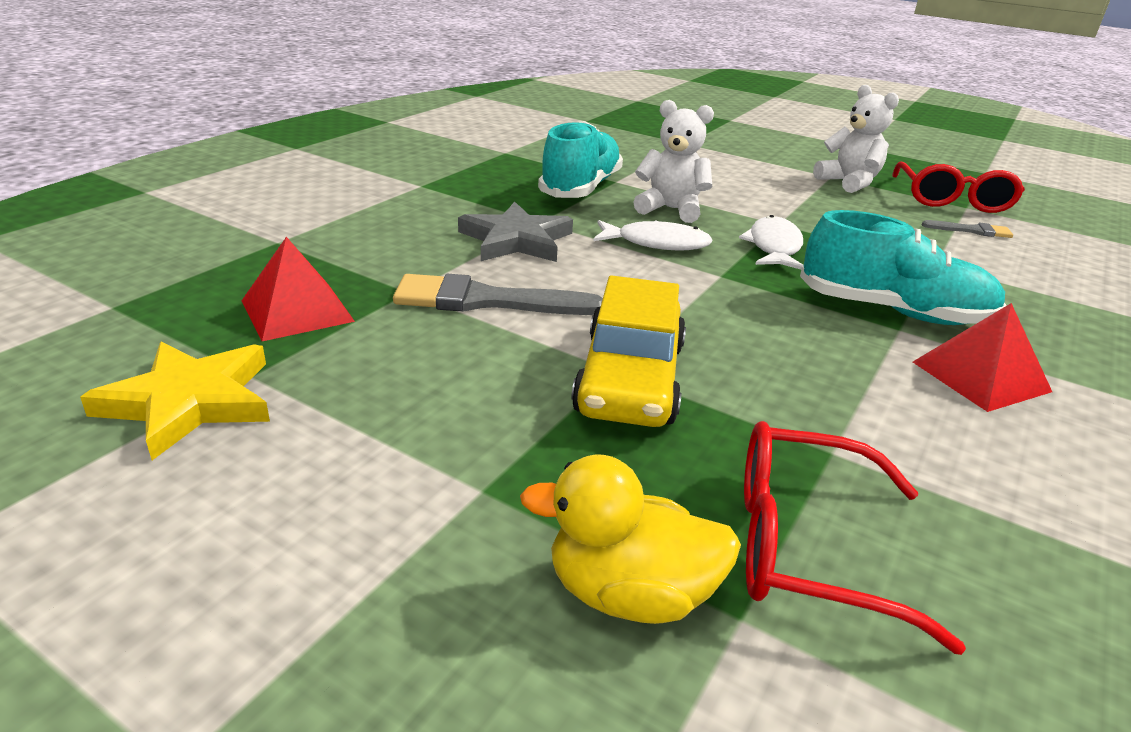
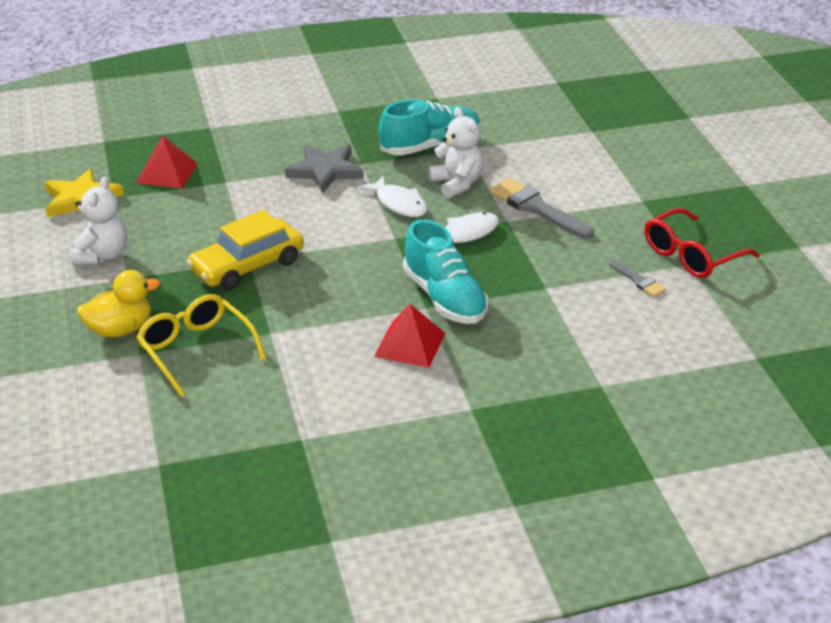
camera: 45 degrees right, 5 degrees up
(486, 300) = (251, 201): grey brush -> grey brush (537, 209)
(629, 593) = (120, 329): yellow duck -> yellow duck turned 105 degrees clockwise
(805, 546) = (196, 350): red glasses -> yellow glasses
(849, 183) = (642, 211): white teddy bear -> white teddy bear (102, 255)

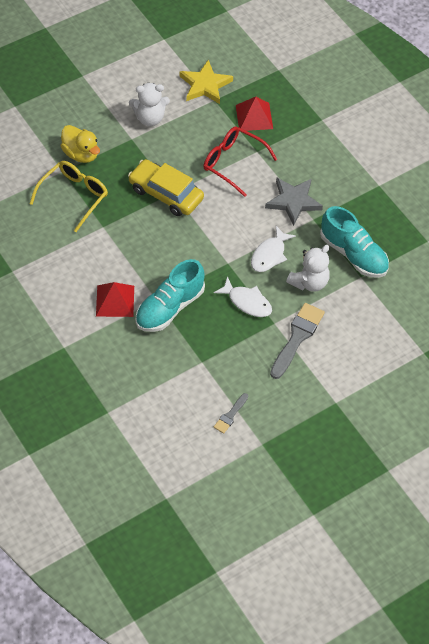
camera: 70 degrees right, 20 degrees up
(691, 255) = (274, 444): red glasses -> red glasses (233, 163)

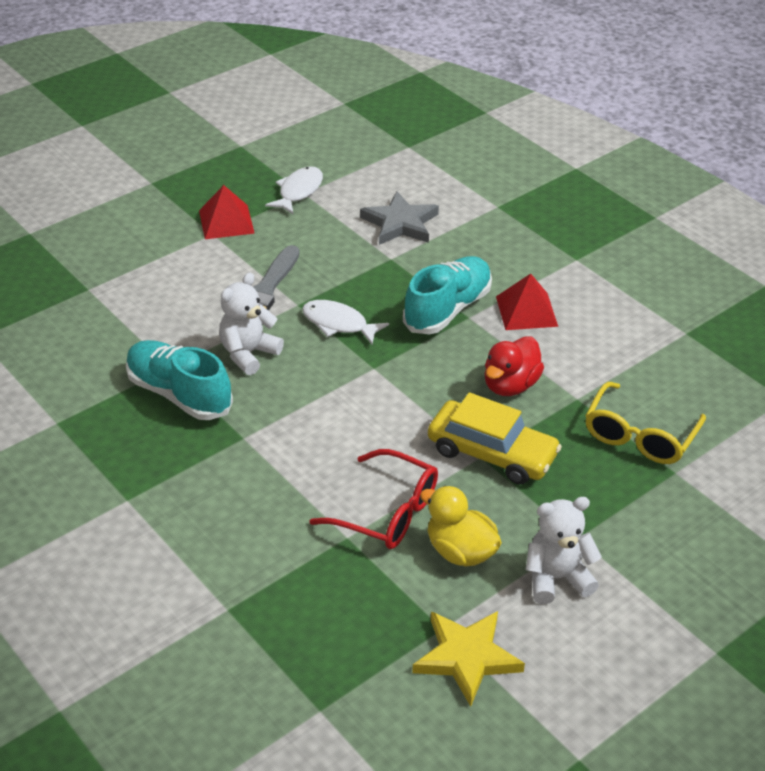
camera: 175 degrees right, 15 degrees down
(81, 154) = (656, 502): yellow duck -> yellow duck (460, 551)
(142, 240) = (510, 385): none -> red duck
(230, 415) = (345, 214): grey brush -> none
(254, 116) = (359, 601): red pyramid -> red pyramid (226, 222)
(269, 255) = (311, 383): white fish -> white fish (298, 191)
(293, 201) = (277, 460): grey star -> grey star (400, 223)

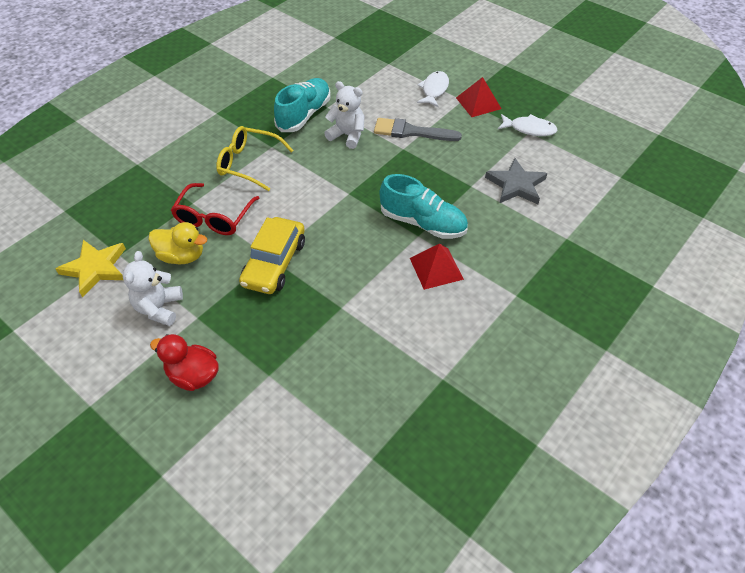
camera: 80 degrees right, 10 degrees up
(338, 324) = (389, 170): white fish -> white fish (434, 90)
(460, 551) = (182, 256): yellow duck -> yellow duck turned 75 degrees clockwise
(510, 385) = (347, 266): red duck -> red duck (193, 375)
(556, 578) = (159, 308): white teddy bear -> white teddy bear turned 150 degrees counterclockwise
(639, 436) = (305, 349): yellow glasses -> yellow glasses (248, 163)

